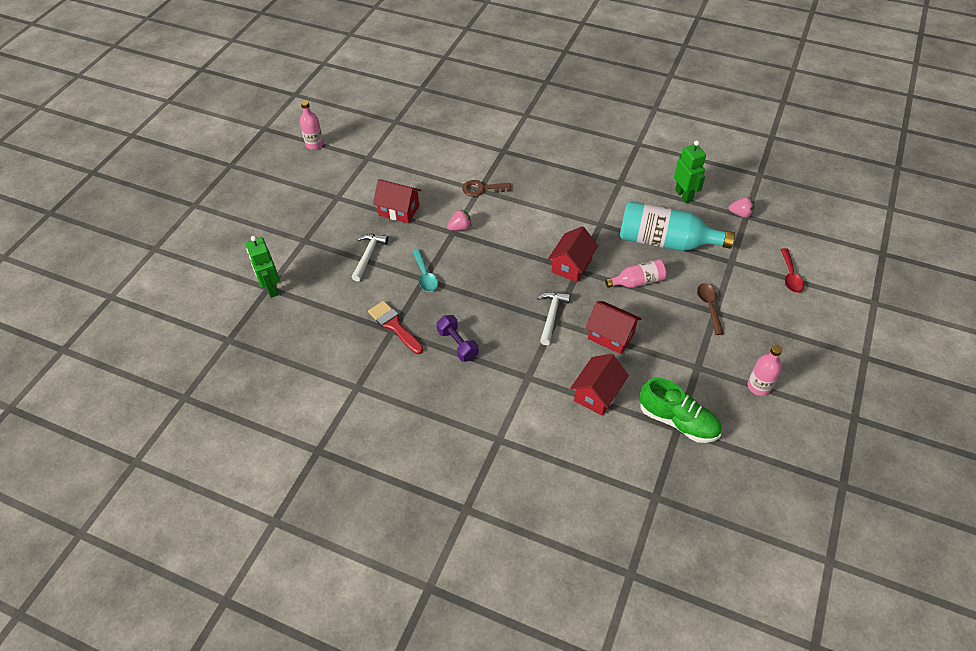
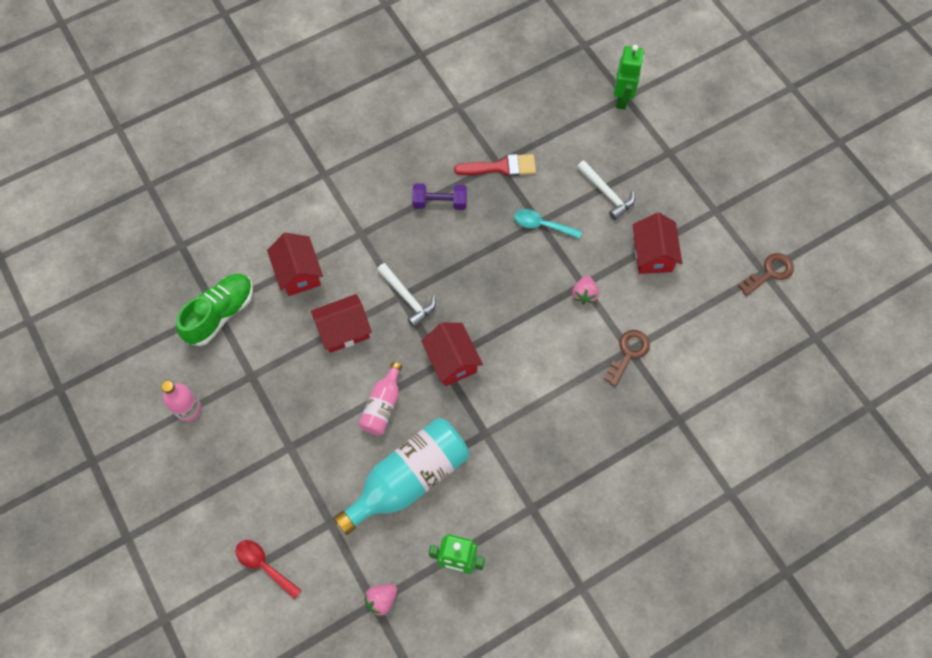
camera: 125 degrees right, 15 degrees up
(271, 288) = (622, 99): green robot -> green robot turned 90 degrees clockwise
(314, 144) = (824, 233): pink bottle -> none
(366, 155) = (769, 273): none -> brown key
(399, 210) = (652, 254): red house -> red house turned 60 degrees counterclockwise
(678, 421) = (220, 314): green shoe -> green shoe turned 150 degrees clockwise
(709, 306) = (299, 447): brown spoon -> none

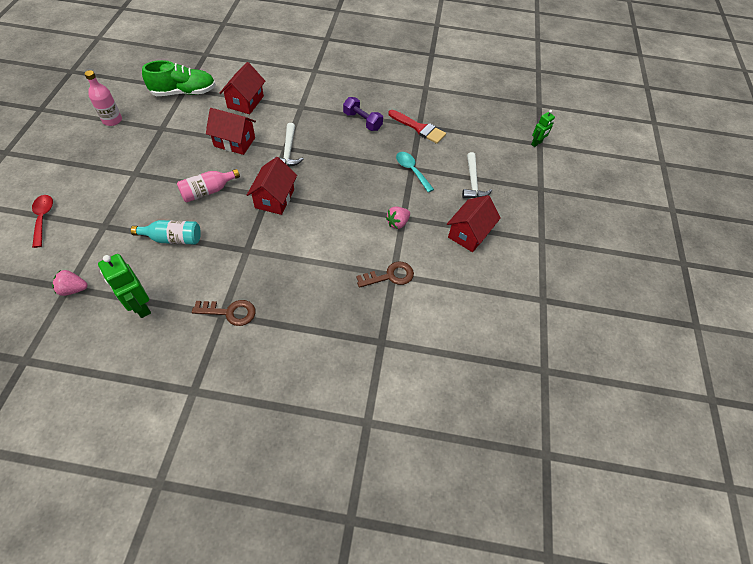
camera: 35 degrees right, 10 degrees down
(409, 479) = (173, 238): turquoise bottle -> turquoise bottle, size x0.53
(622, 99) = (536, 143): green robot -> green robot, size x0.61
(769, 273) = (547, 303): brown key -> brown key (230, 312)

